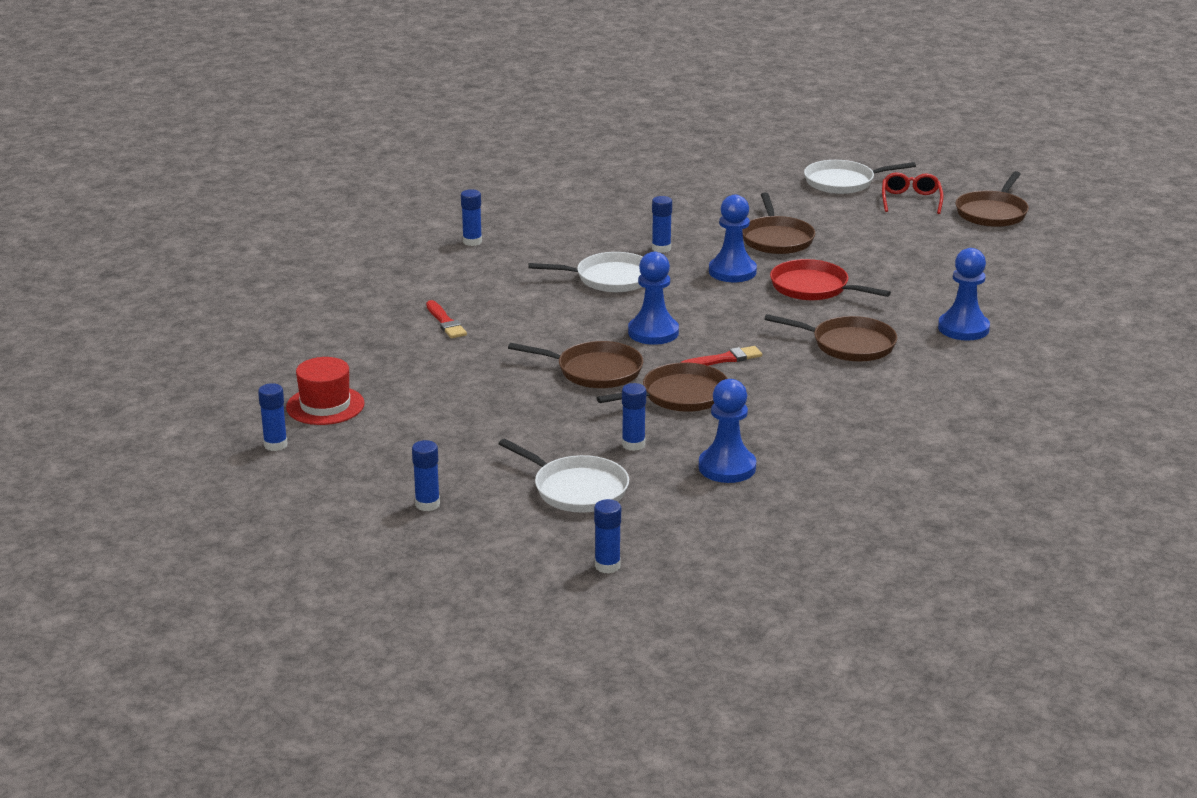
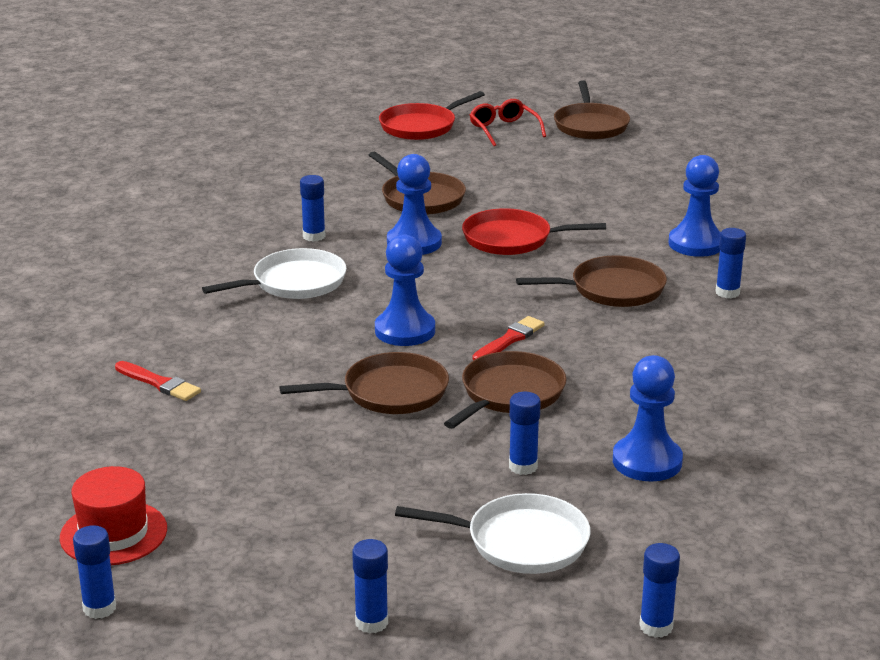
camera: 30 degrees left, 0 degrees up
(472, 241) = (94, 280): blue glue stick -> blue glue stick (727, 292)
(843, 182) = (421, 126): white pan -> red pan

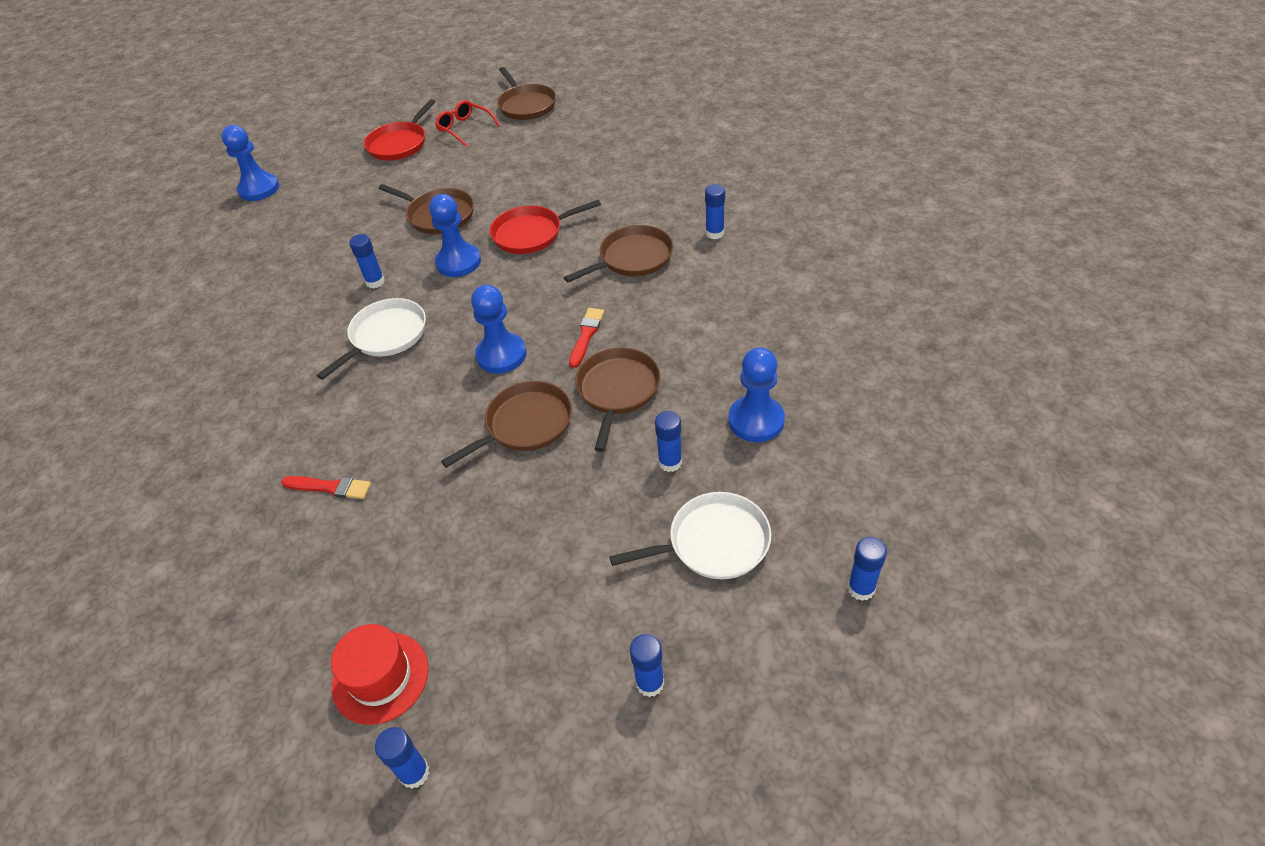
camera: 20 degrees left, 20 degrees up
(696, 244) = (666, 194): blue pawn -> blue pawn (259, 189)

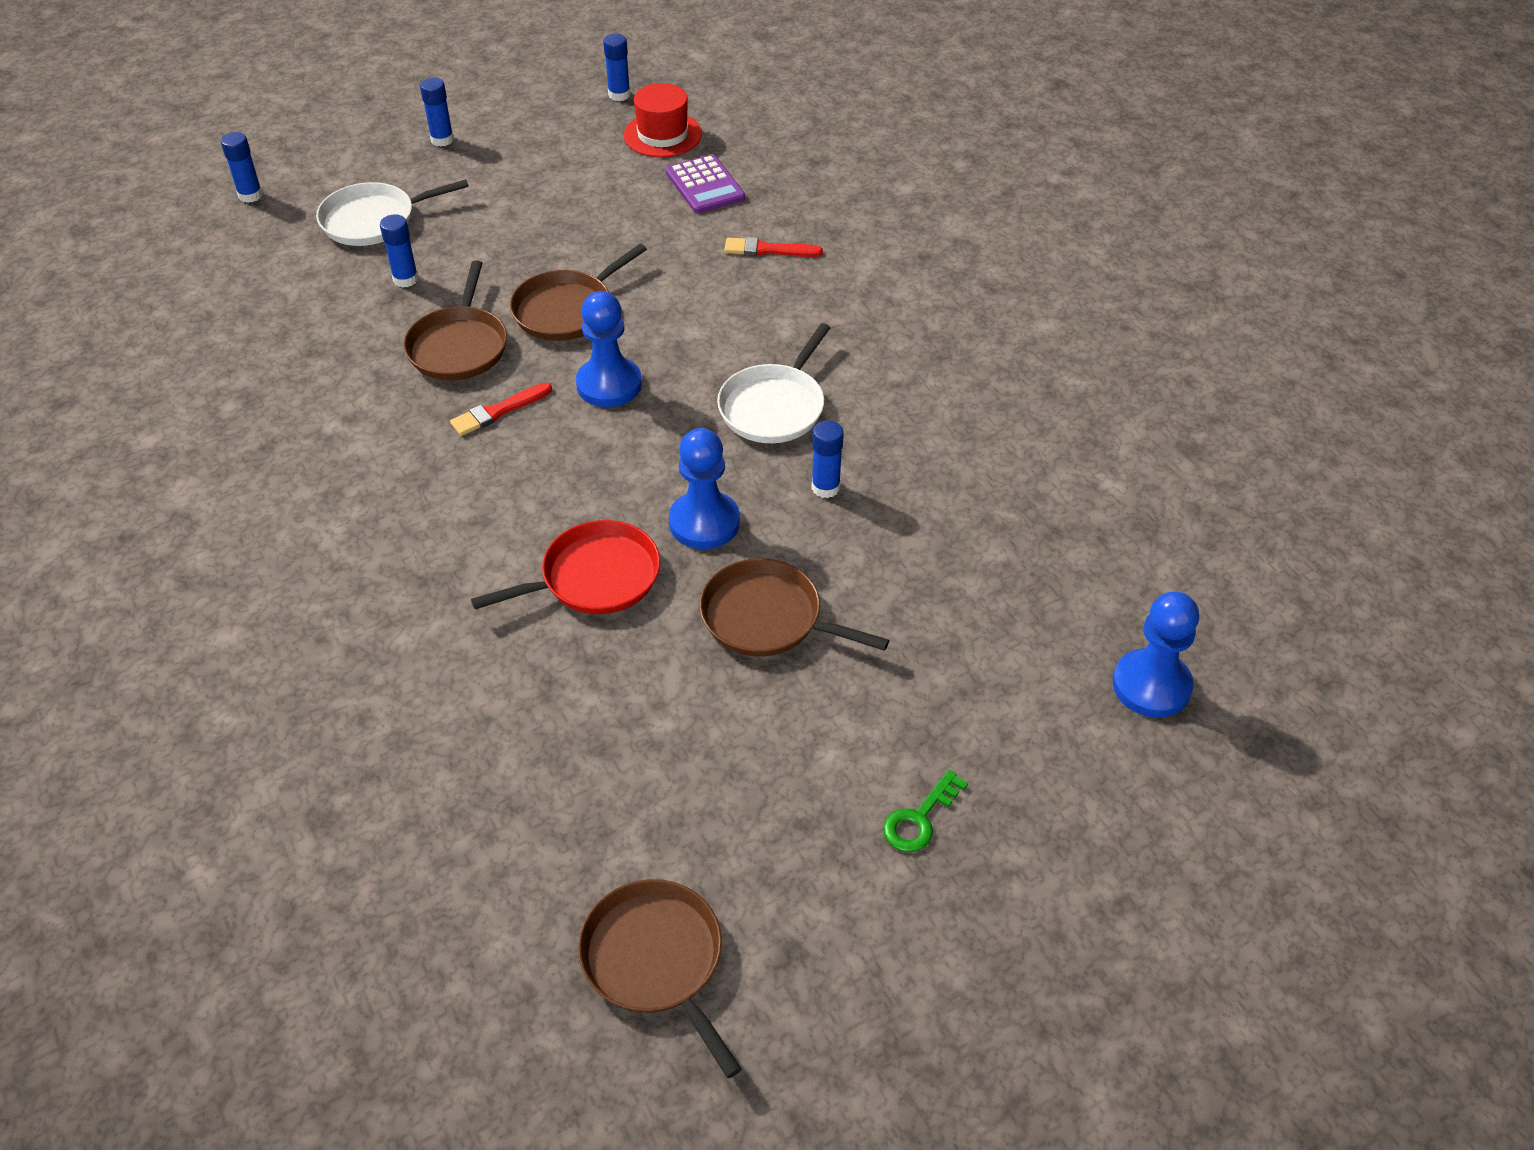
camera: 170 degrees right, 0 degrees up
(359, 582) = (705, 185): none -> purple calculator
(399, 144) = (919, 818): red pan -> green key
(465, 128) = (785, 870): red glasses -> none
(586, 335) = (498, 411): red brush -> red brush turned 45 degrees clockwise
(633, 258) = (427, 530): brown pan -> none
(714, 233) = (289, 578): blue glue stick -> none
(756, 420) = (303, 319): blue pawn -> none

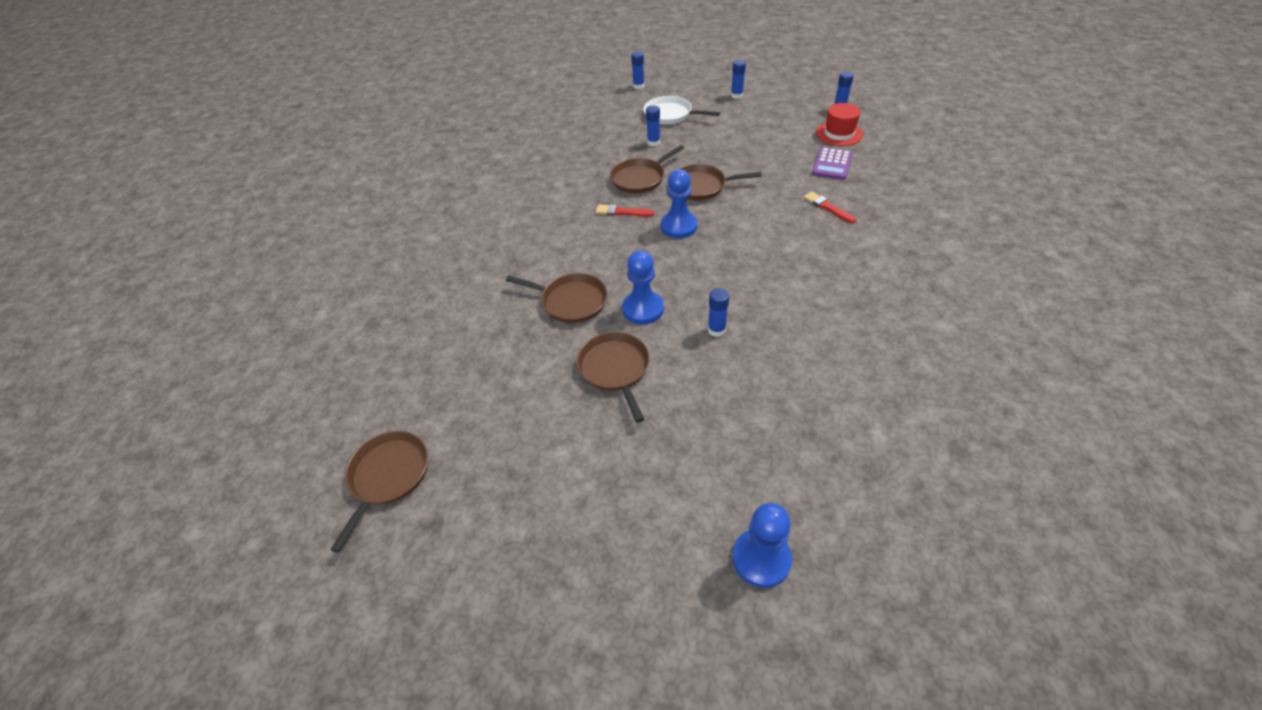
camera: 50 degrees right, 0 degrees up
(595, 577) = (571, 301): red pan -> brown pan
(774, 407) = (739, 278): white pan -> none
(919, 818) = (559, 516): green key -> none

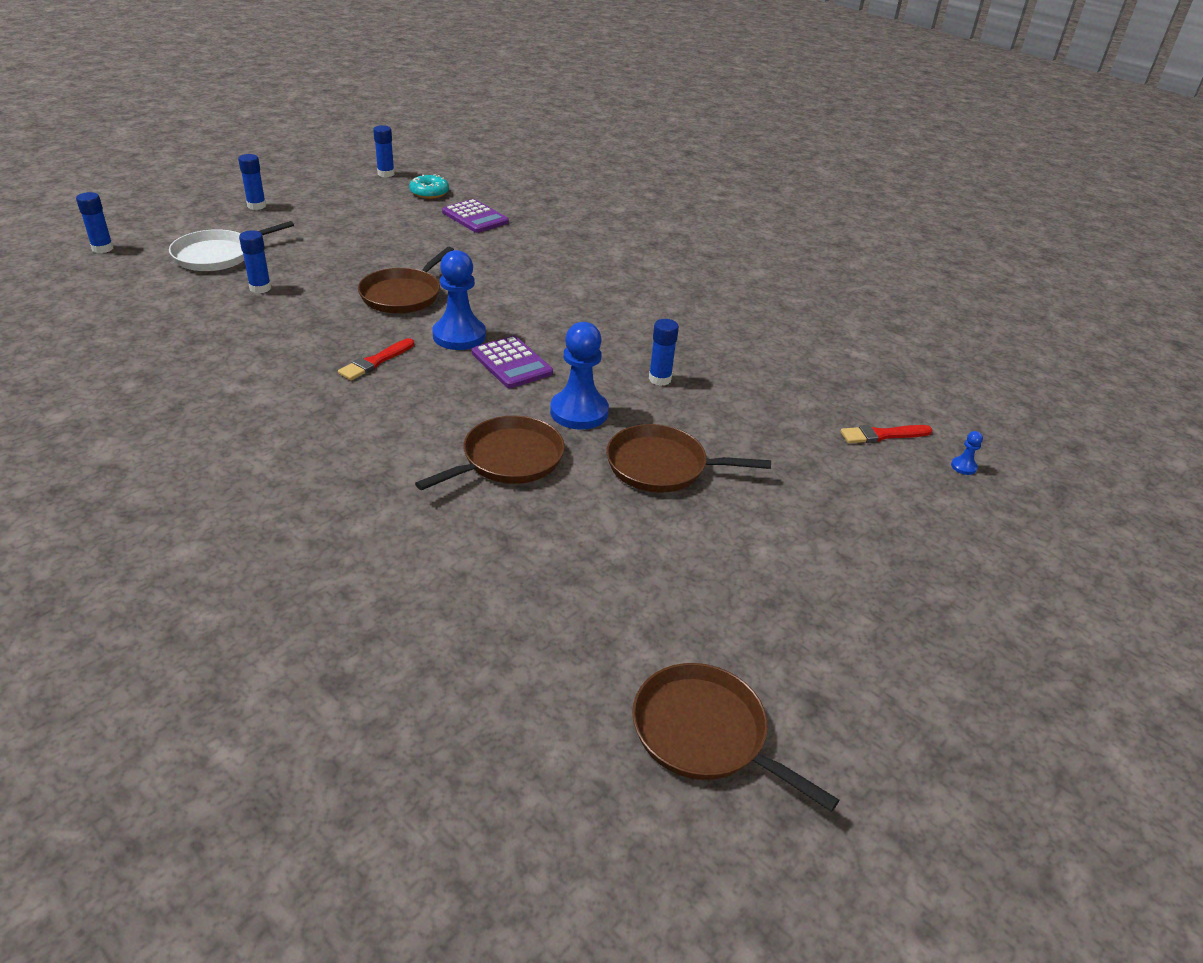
camera: 70 degrees left, 10 degrees down
(640, 178) = (324, 325): brown pan -> none
(670, 259) = (512, 363): none -> purple calculator
(761, 559) = (963, 467): blue pawn -> blue pawn, size x0.41
(827, 207) = (540, 248): red brush -> red brush (882, 435)
(839, 134) = (429, 193): red hat -> turquoise donut

